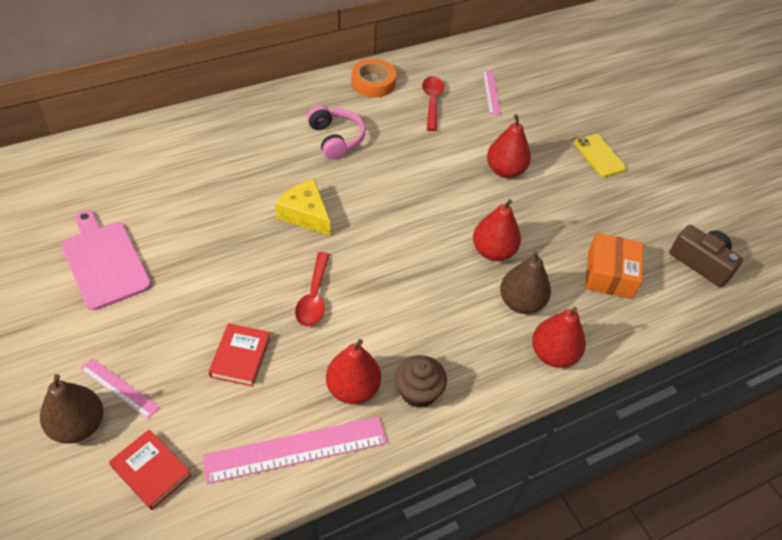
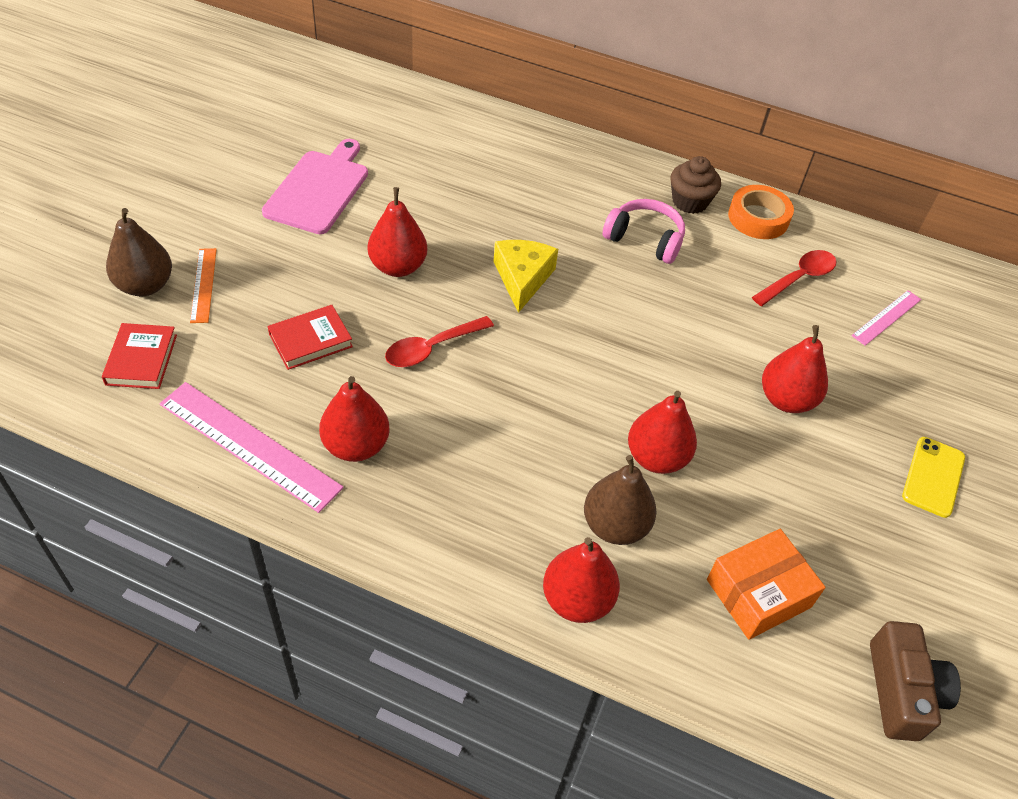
camera: 50 degrees right, 0 degrees up
(119, 388) = (203, 285): pink ruler -> orange ruler
(227, 267) = (398, 267): none -> red pear
(336, 139) = (645, 239): pink headphones -> pink headphones turned 90 degrees counterclockwise
(418, 392) = (404, 502): brown cupcake -> brown cupcake (690, 201)

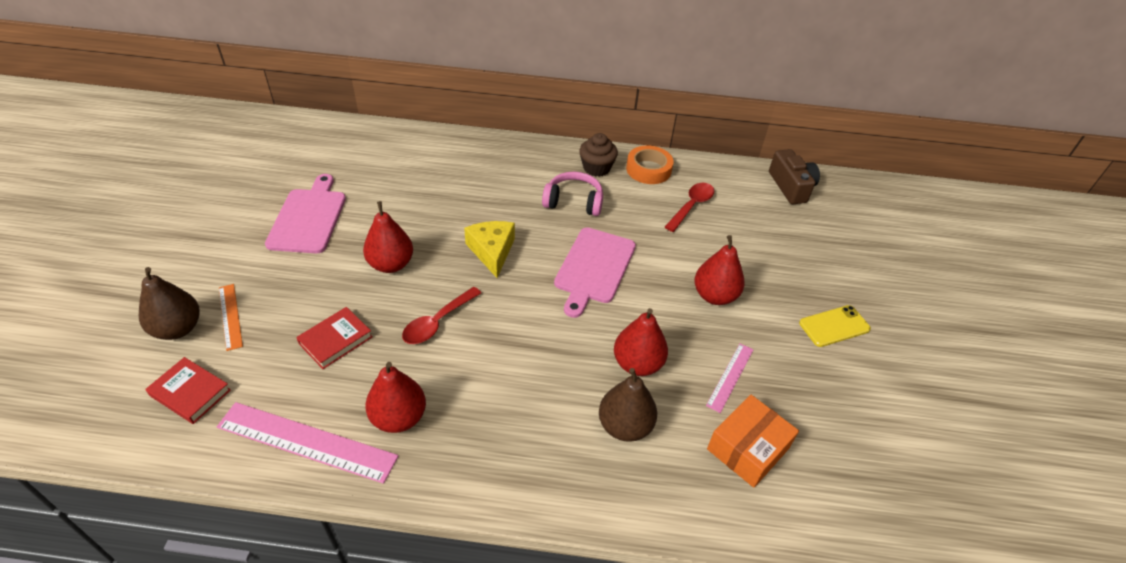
camera: 15 degrees left, 5 degrees down
(141, 359) = (190, 393): red book -> red book turned 45 degrees counterclockwise
(577, 599) = (616, 495): red pear -> none
(642, 328) = (594, 268): none -> pink cutting board
(886, 317) = (760, 220): pink ruler -> pink ruler (730, 377)
(902, 691) = (874, 494): brown camera -> brown camera (791, 187)
(933, 477) = (834, 326): yellow phone -> yellow phone turned 60 degrees clockwise

